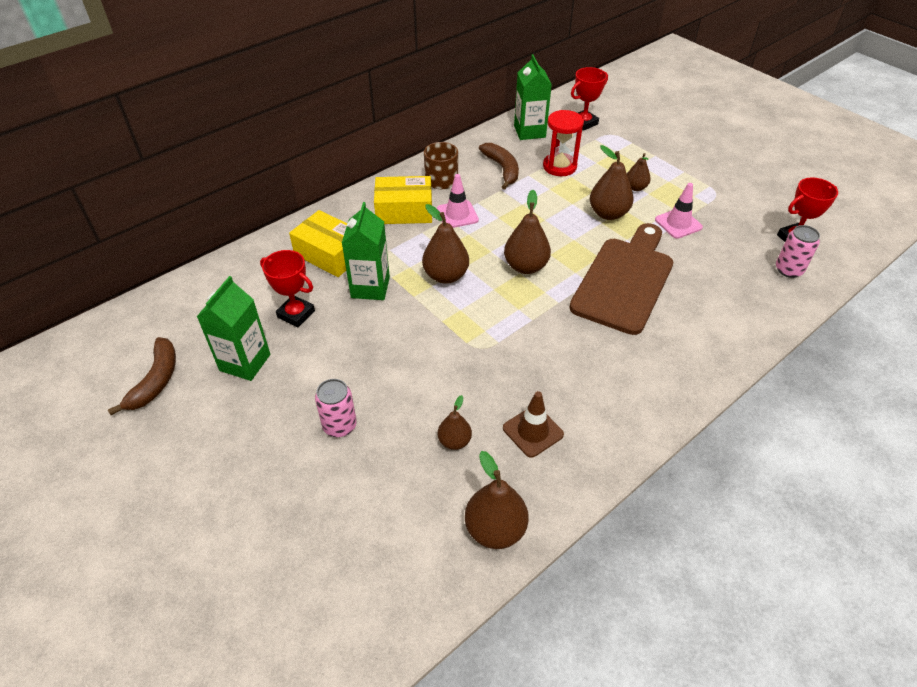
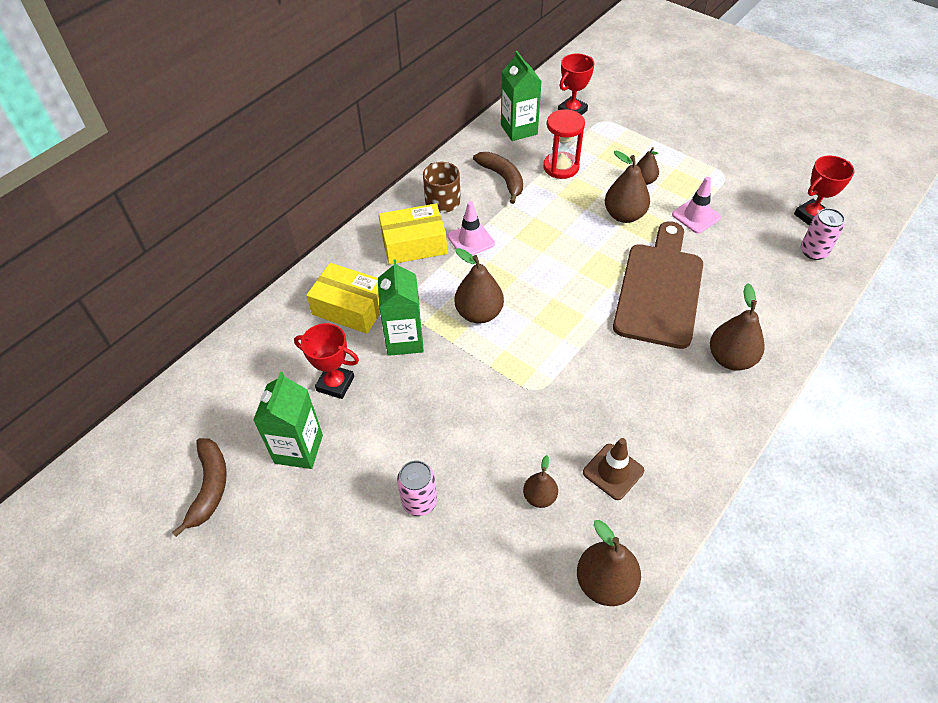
camera: 10 degrees left, 5 degrees up
(525, 266) = (557, 289): brown pear -> brown pear (730, 358)

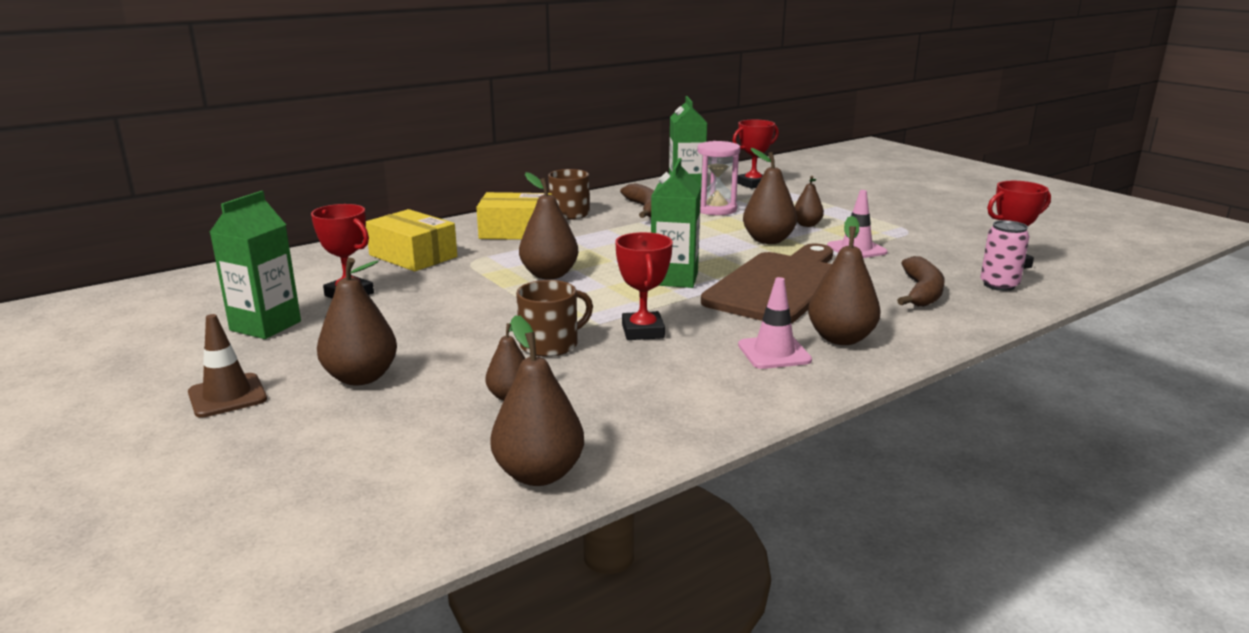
camera: 15 degrees right, 30 degrees down
(209, 487) = (146, 334): brown banana -> brown banana (921, 292)
(404, 340) = (451, 279): green carton -> green carton (674, 279)
(419, 502) = (361, 377): pink can -> brown pear
(471, 240) = (580, 235): pink traffic cone -> pink traffic cone (774, 353)
(532, 419) = (550, 344): none -> brown mug
(561, 167) = (716, 209): red hourglass -> pink hourglass
(590, 383) = (643, 331): none -> red trophy
(613, 471) = (622, 393): brown traffic cone -> brown traffic cone (227, 396)

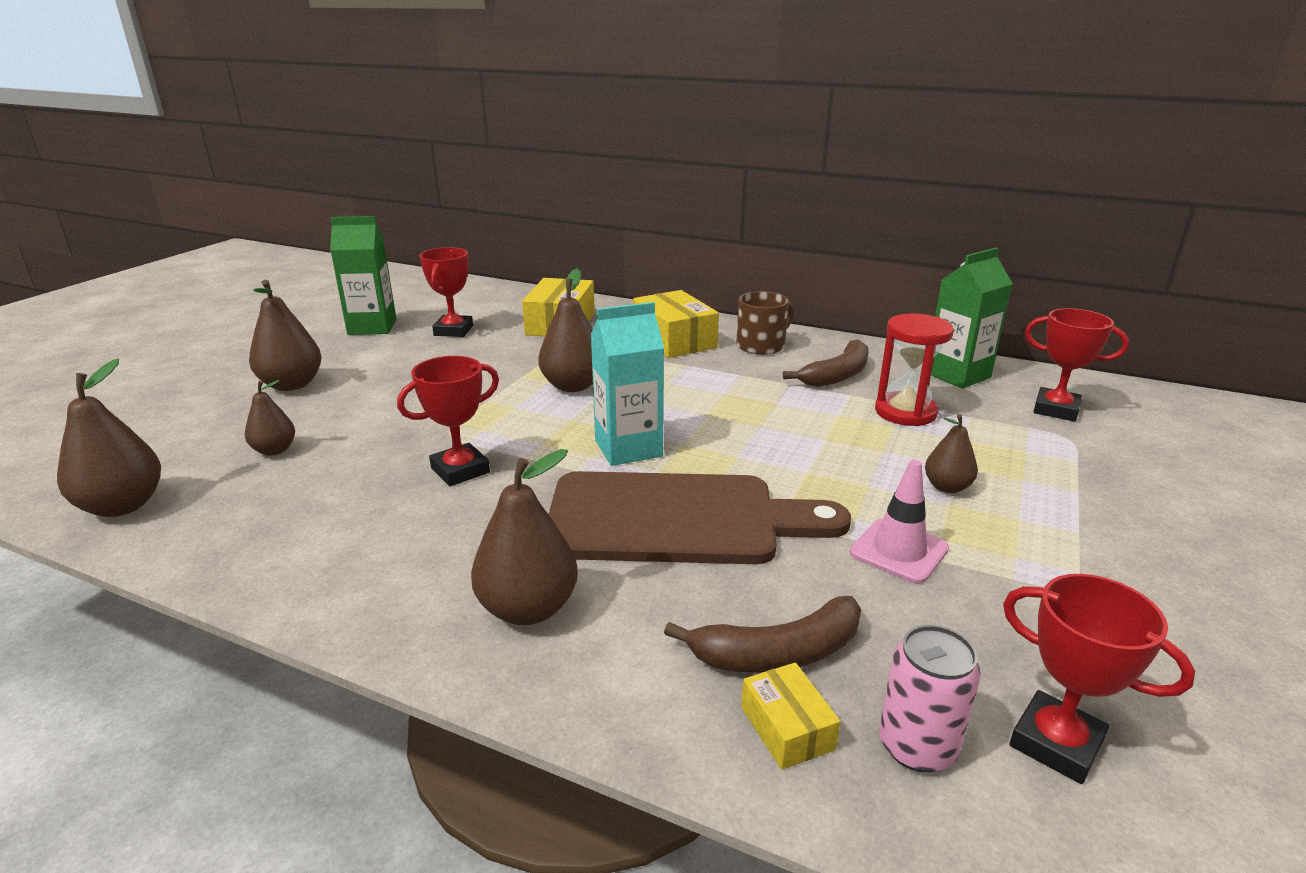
camera: 60 degrees right, 5 degrees up
(227, 396) = (245, 356): brown traffic cone -> none
(550, 344) = (398, 435): brown mug -> none
(674, 279) = (628, 448): green carton -> turquoise carton
(716, 209) = (905, 412): pink hourglass -> red hourglass
(768, 240) = (838, 473): brown pear -> none
(774, 353) = (449, 566): pink traffic cone -> none
(976, 304) = (787, 728): none -> yellow box

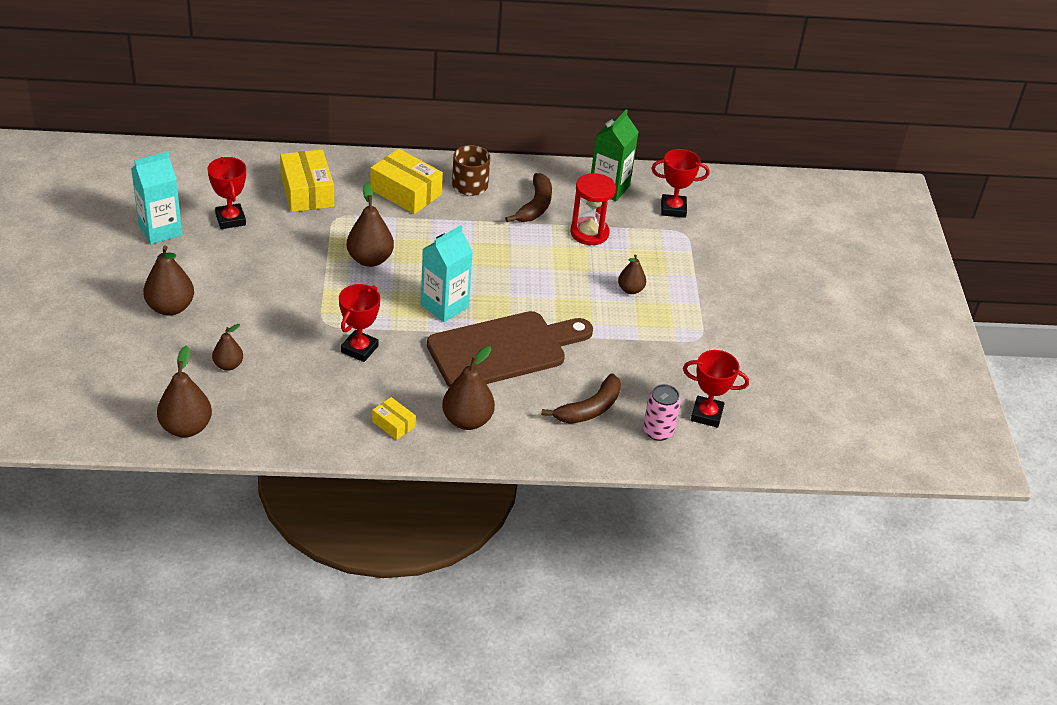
camera: 30 degrees left, 15 degrees up
(372, 327) = (160, 230): green carton -> turquoise carton
(787, 728) = (608, 439): yellow box -> yellow box (393, 424)
(899, 551) = (620, 339): pink traffic cone -> none

